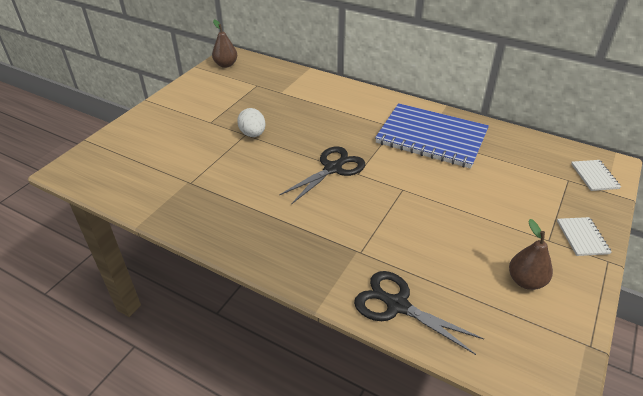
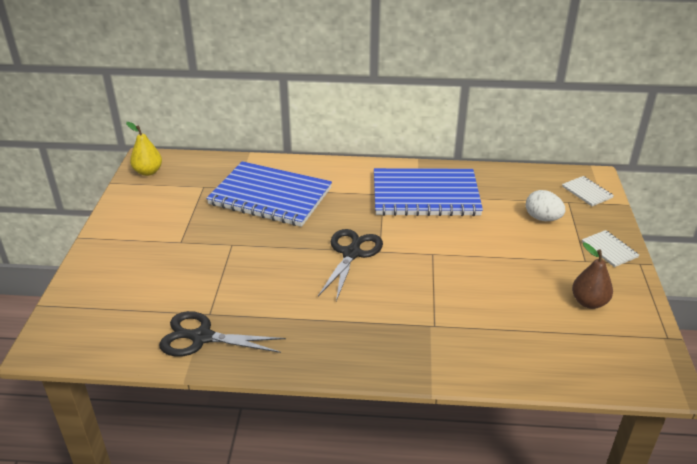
camera: 25 degrees left, 5 degrees down
(226, 65) = (148, 172): brown pear -> yellow pear
(253, 134) = (240, 242): white egg -> white egg (542, 218)
(301, 105) = (270, 196): none -> blue notebook
(396, 305) = (498, 361): black scissors -> black scissors (201, 337)

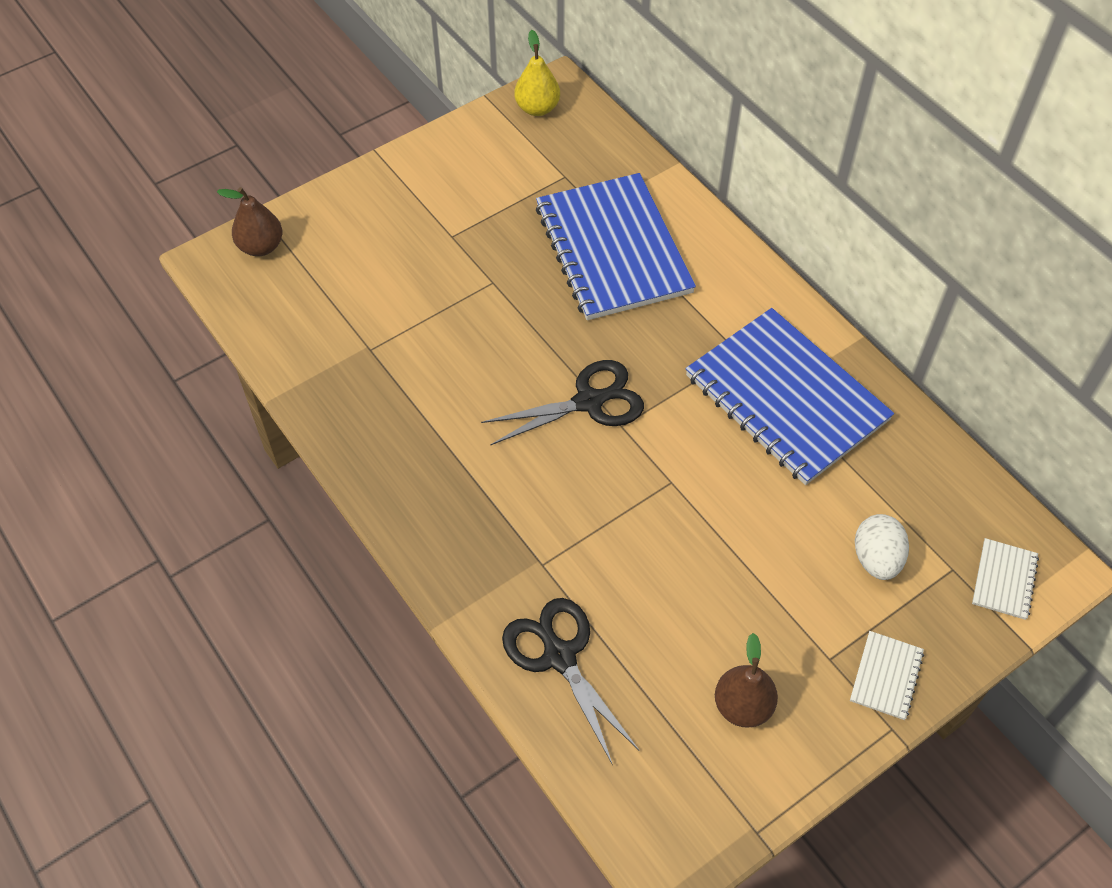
camera: 50 degrees right, 20 degrees up
(68, 318) = (261, 247): none -> brown pear
(201, 337) = (332, 369): black scissors -> black scissors (559, 655)

